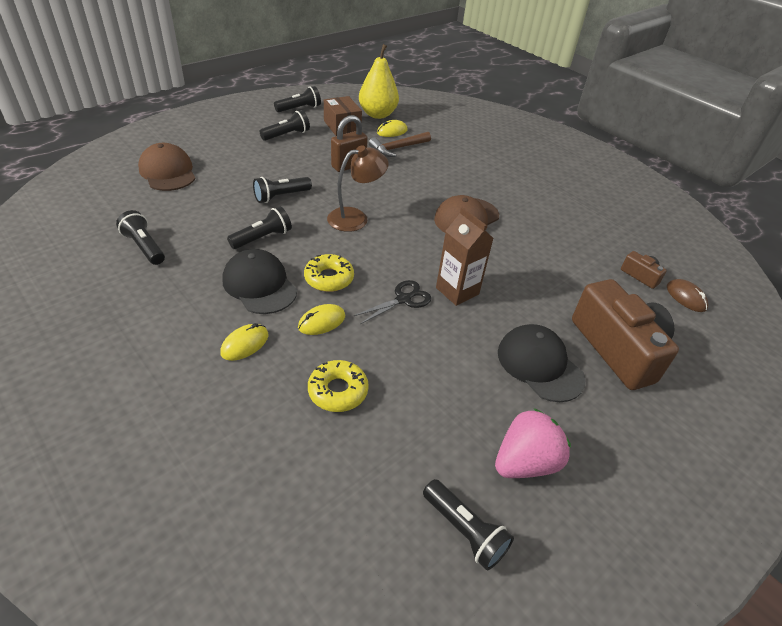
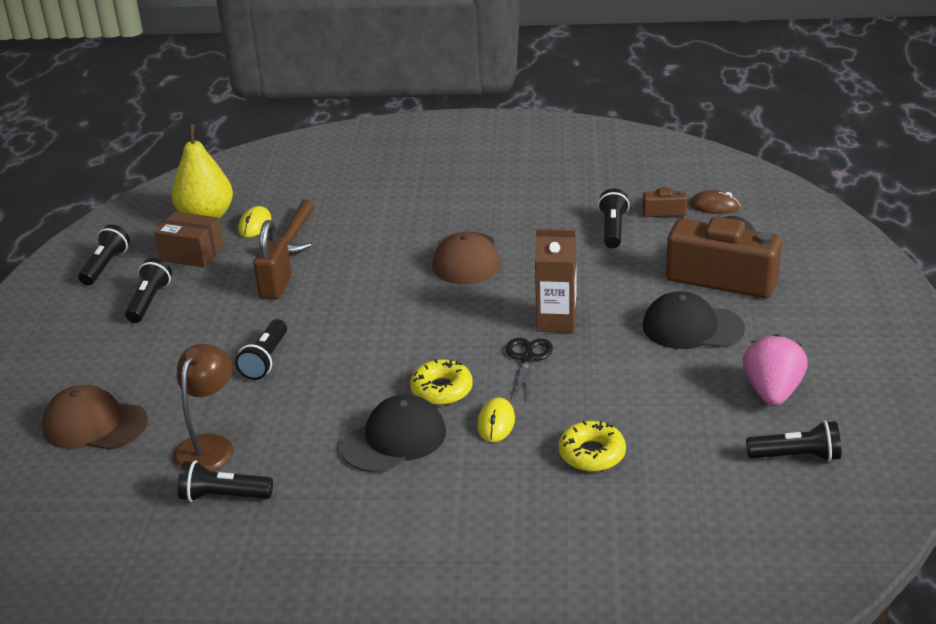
camera: 40 degrees left, 10 degrees down
(245, 344) = (467, 485): yellow mouse -> none
(259, 285) = (394, 439): black cap -> black cap turned 135 degrees clockwise
(263, 238) = (321, 405): black flashlight -> black flashlight (613, 229)
(355, 217) = (371, 327): brown lamp -> brown lamp (209, 446)

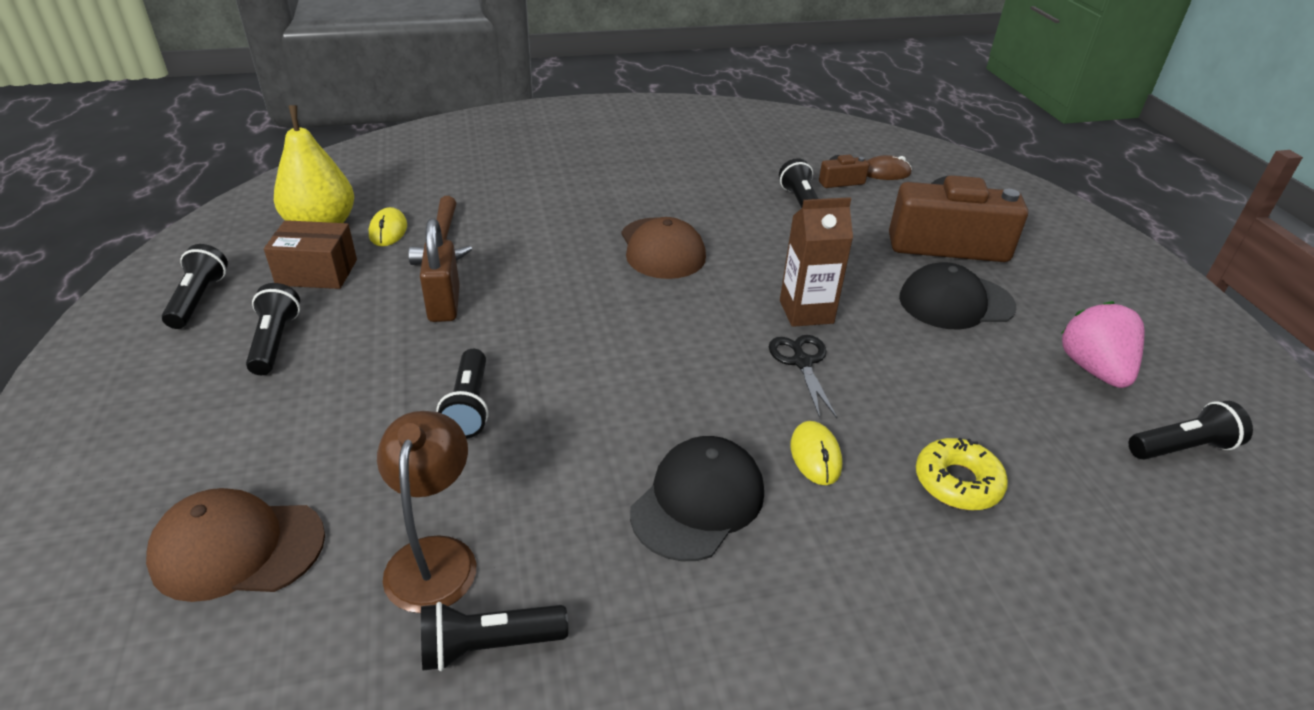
camera: 20 degrees left, 5 degrees up
(441, 389) = (722, 418): yellow donut -> none

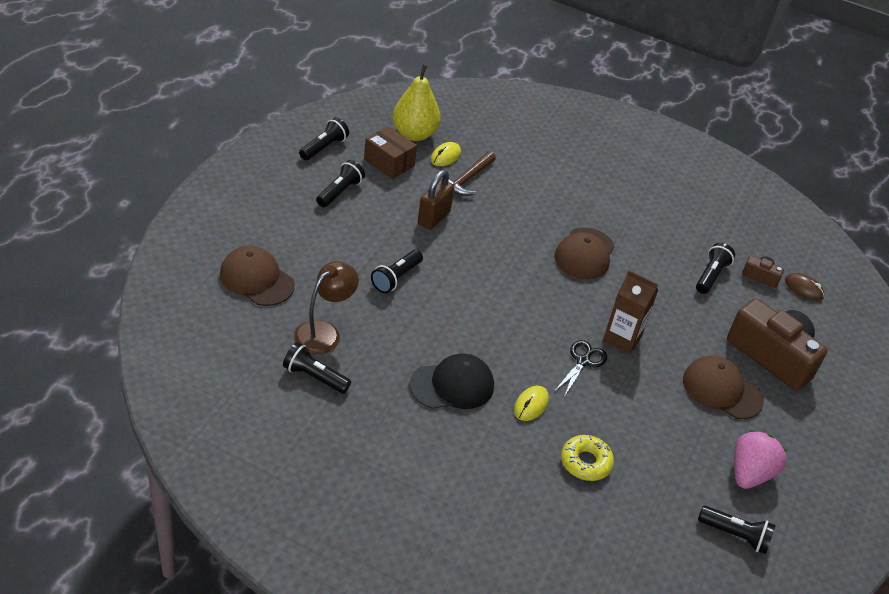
camera: 35 degrees right, 5 degrees up
(955, 302) = (722, 390): black cap -> brown cap

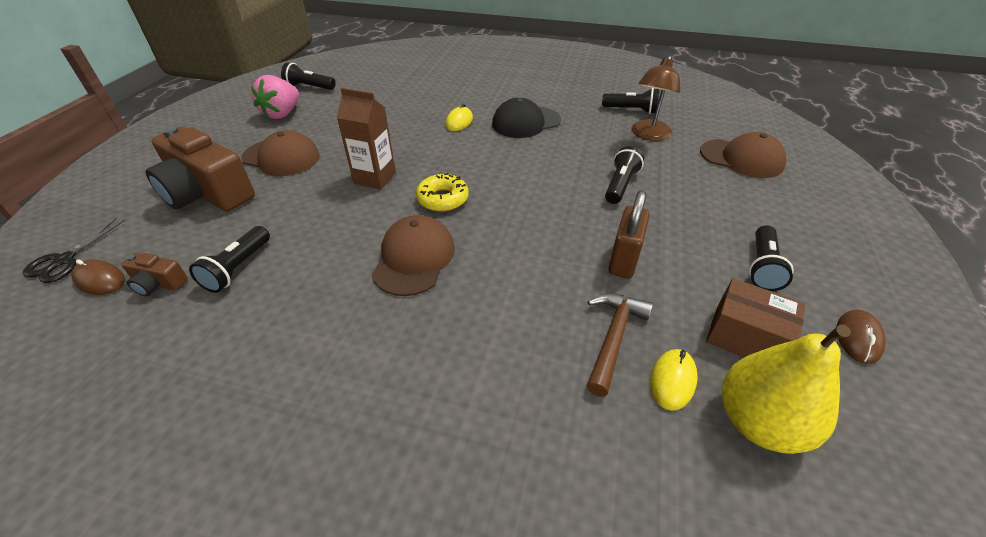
camera: 175 degrees right, 0 degrees up
(324, 147) = (858, 338): black flashlight -> brown mouse
(583, 361) = (415, 154): black scissors -> black scissors (65, 260)
(585, 462) = (413, 101): yellow donut -> yellow donut (442, 199)

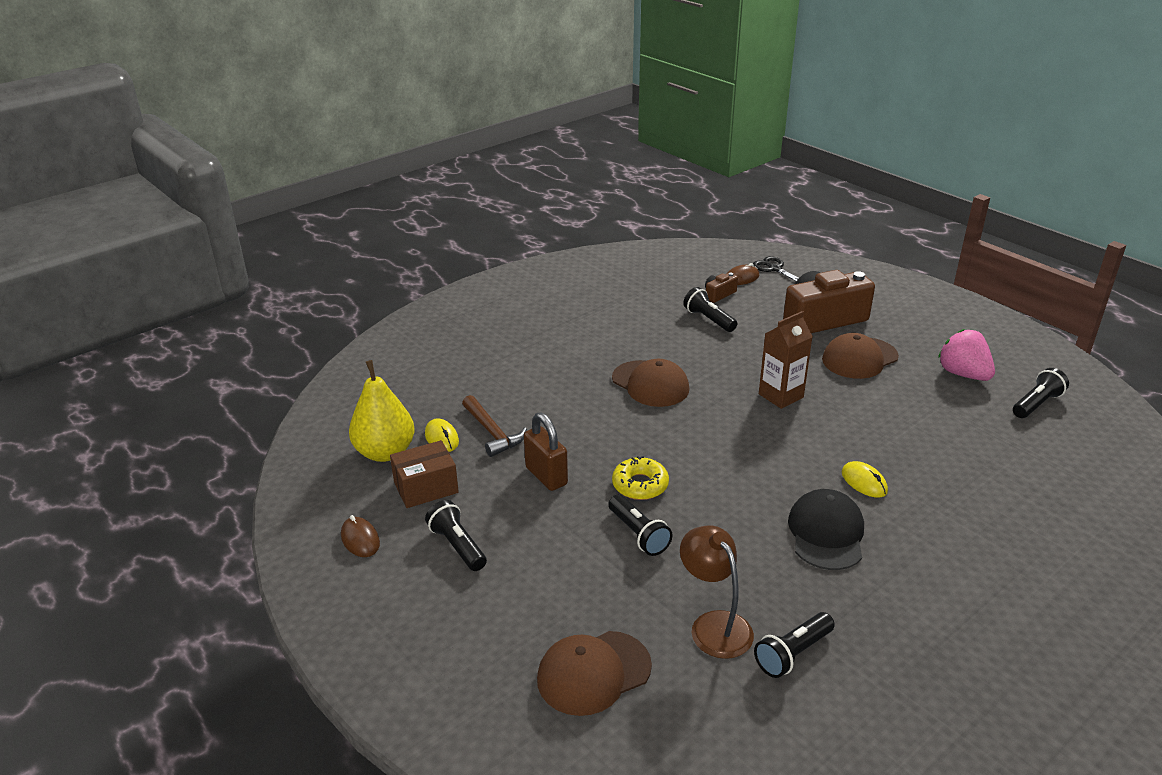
camera: 125 degrees right, 10 degrees down
(442, 199) = (715, 420): yellow donut -> yellow donut (640, 485)

